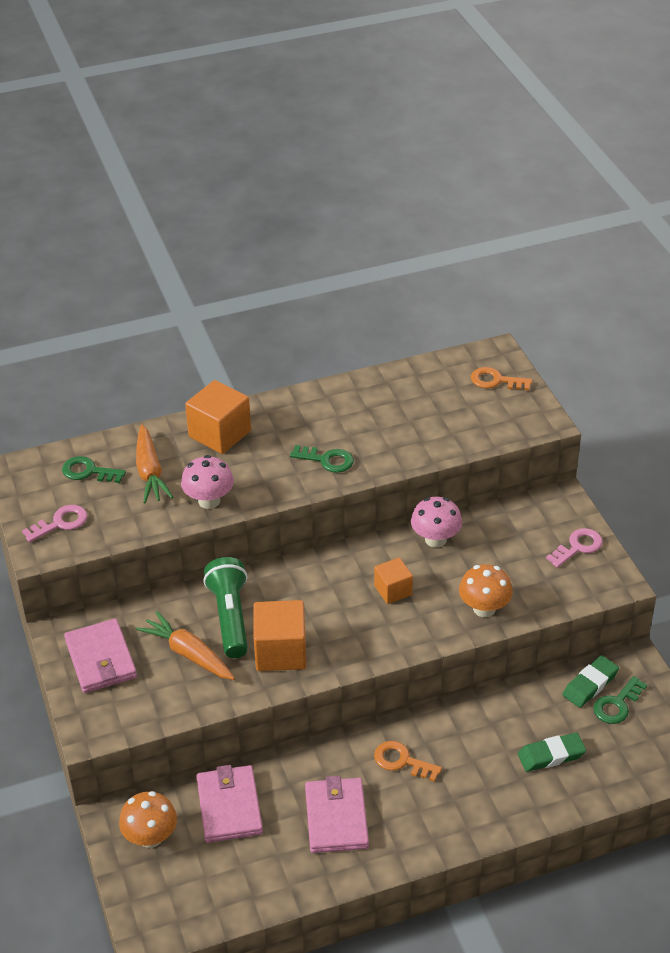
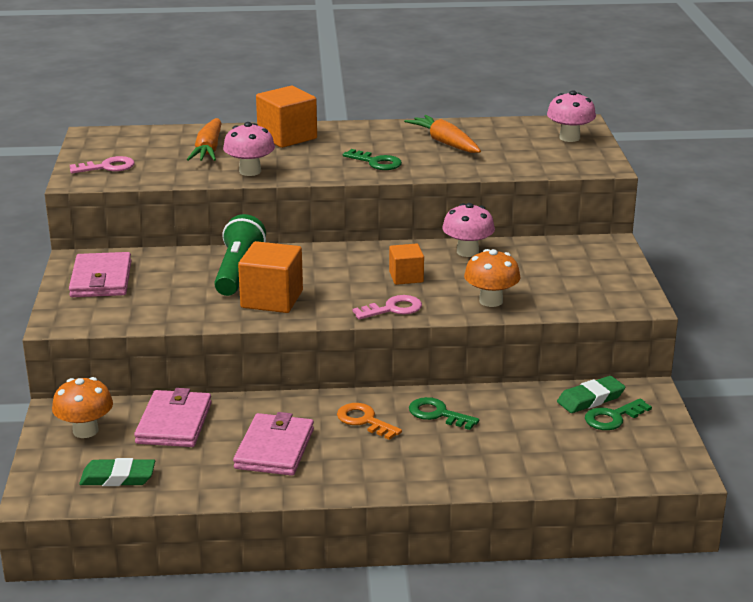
camera: 15 degrees right, 15 degrees down
(88, 471) = (154, 143): green key -> green key (437, 414)
(189, 654) = (184, 288): orange carrot -> orange carrot (445, 143)
(496, 381) = (569, 138): orange key -> pink mushroom
(551, 755) = (523, 442): green eraser -> green eraser (118, 477)
(578, 547) = (610, 275): pink key -> pink key (393, 309)

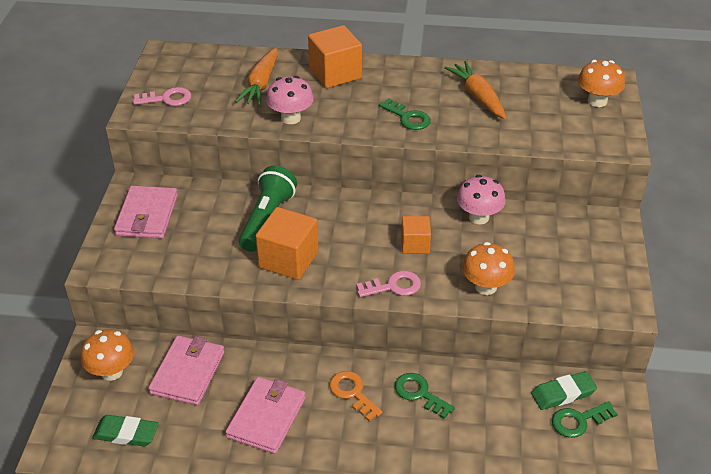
camera: 10 degrees right, 15 degrees up
(569, 138) = (597, 101): pink mushroom -> orange mushroom

